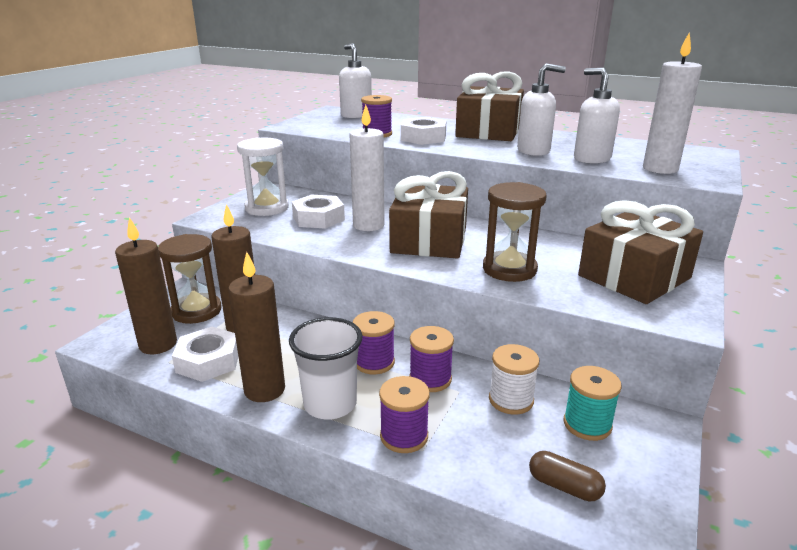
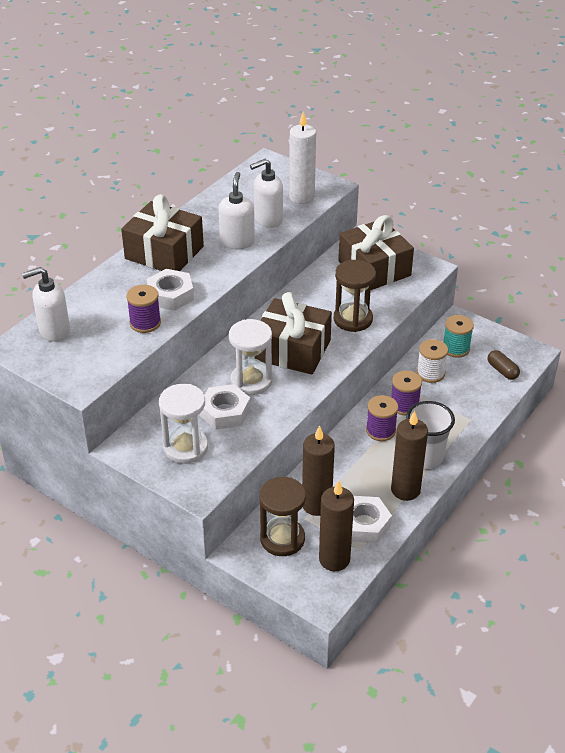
camera: 80 degrees left, 15 degrees up
(368, 225) = (251, 381): white candle -> white hourglass
(404, 436) = (459, 425): purple spool -> none
(564, 486) = (502, 371): brown capsule -> brown capsule turned 75 degrees counterclockwise

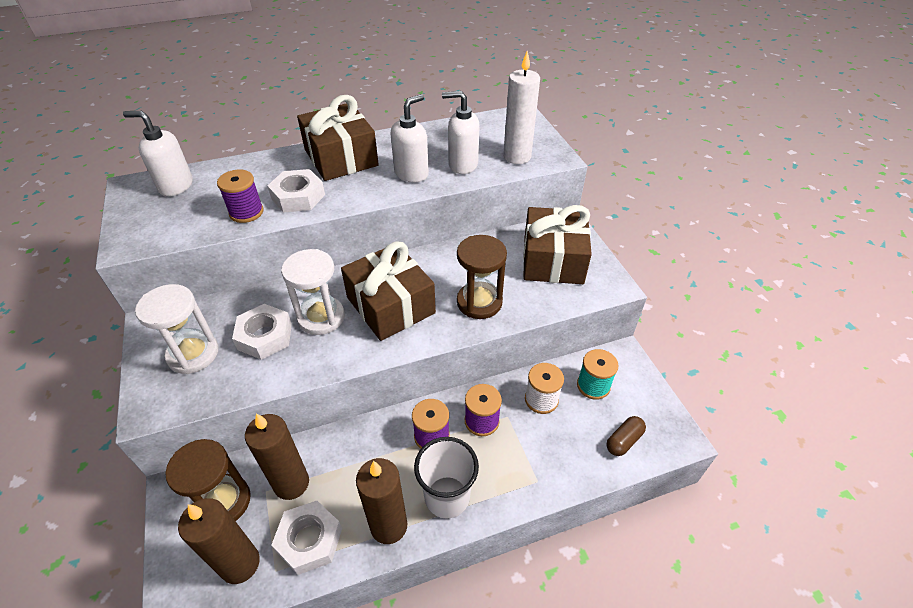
camera: 35 degrees right, 5 degrees up
(502, 371) = (624, 441): brown capsule -> brown capsule turned 45 degrees clockwise

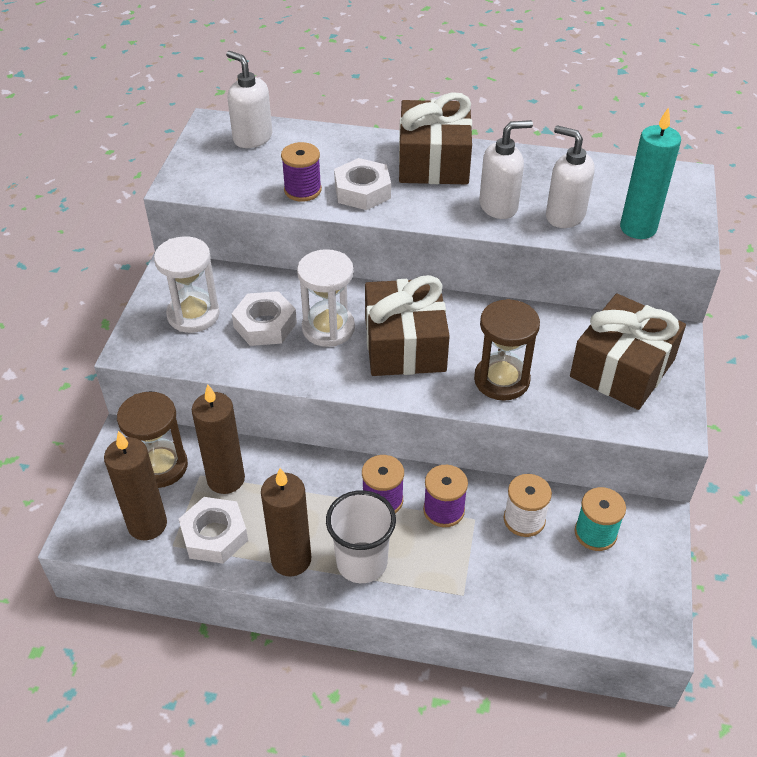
camera: 30 degrees right, 0 degrees up
(517, 157) = (638, 228): white candle -> turquoise candle
(624, 441) = (588, 604): brown capsule -> none

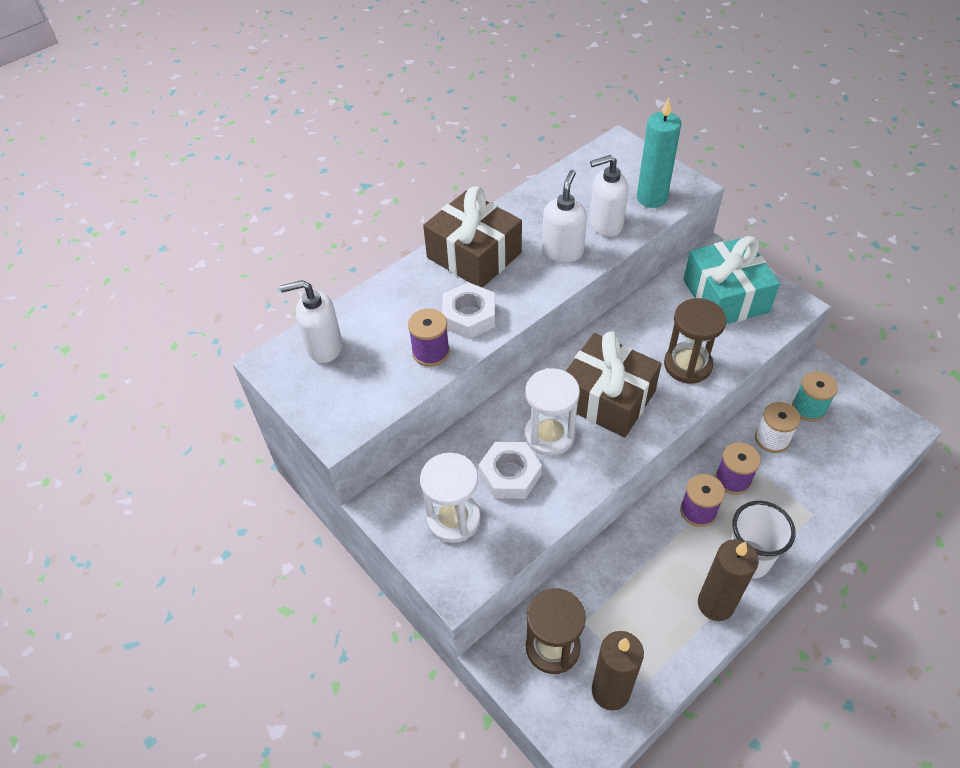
camera: 50 degrees left, 5 degrees up
(214, 535) = (656, 645): white nut -> none
(226, 479) = (602, 605): brown candle -> none
(622, 368) = (725, 296): brown gift -> turquoise gift

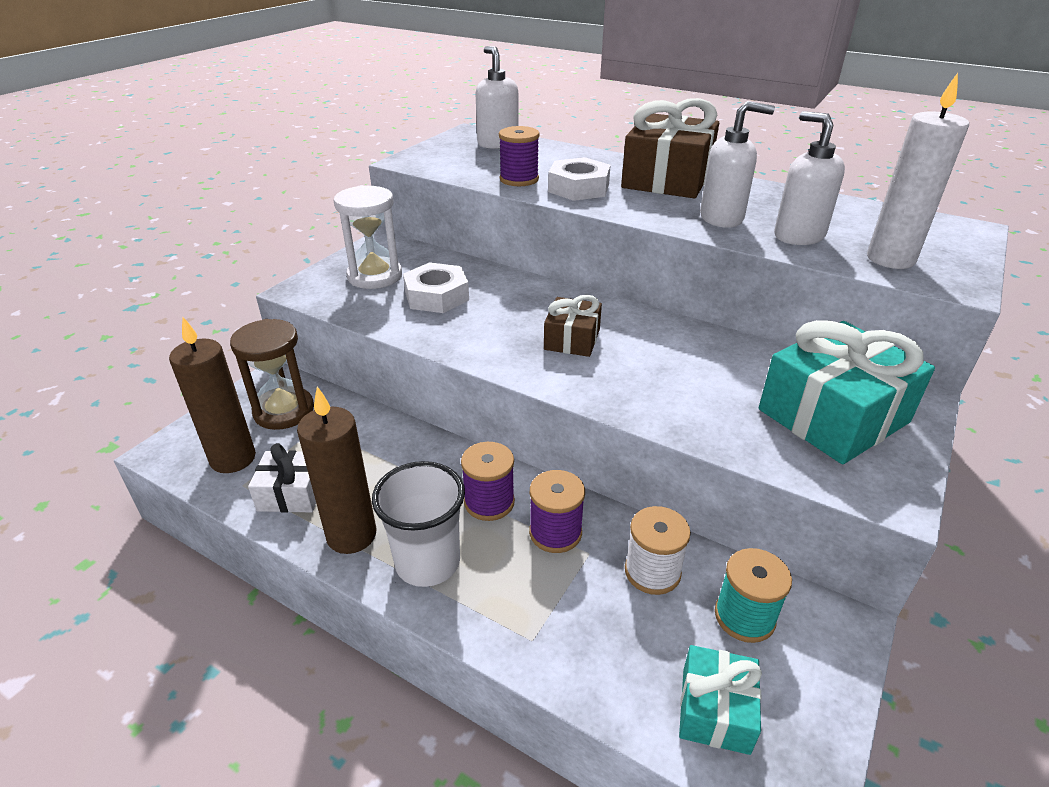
camera: 70 degrees right, 15 degrees down
(549, 435) = (498, 310): white hourglass -> none
(607, 398) = (572, 339): brown gift -> brown gift, size x0.54
(651, 198) = (890, 259): turquoise candle -> white candle
(663, 644) = (292, 493): none -> white gift
(687, 365) = (669, 394): brown hourglass -> none
(863, 444) = (715, 710): none -> turquoise gift

